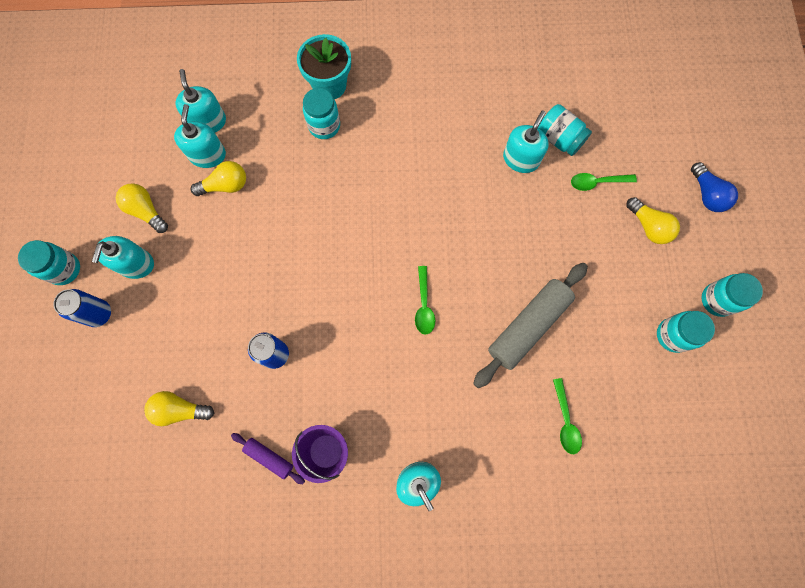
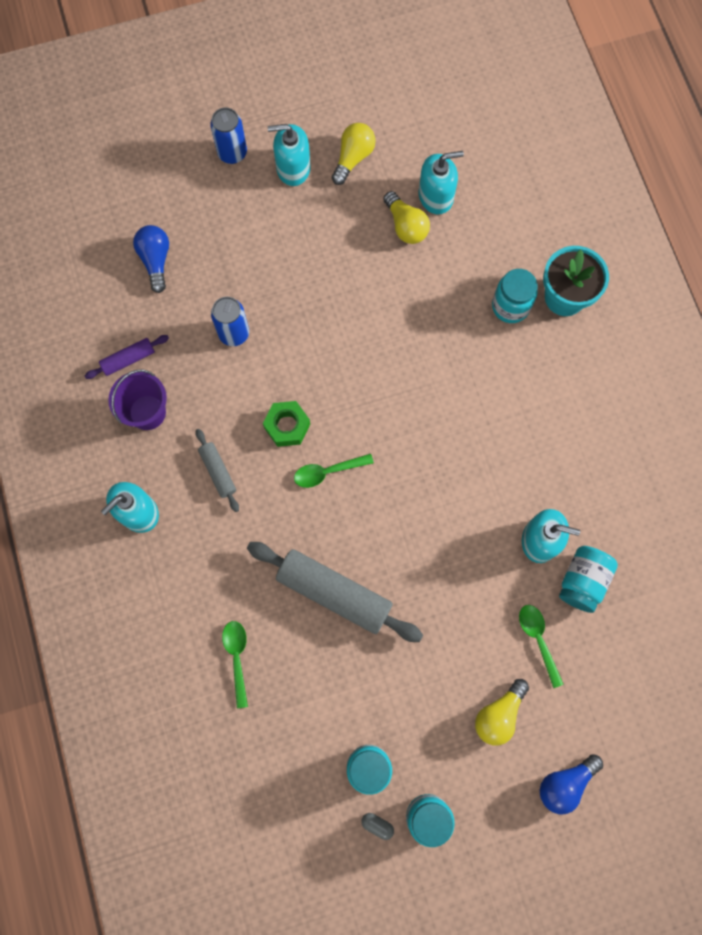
camera: 75 degrees right, 0 degrees up
(64, 269) = (269, 104): turquoise jar -> none
(180, 409) = (156, 260): yellow light bulb -> blue light bulb
(208, 122) = (475, 184): turquoise soap dispenser -> none
(269, 458) = (128, 359): purple rolling pin -> purple rolling pin turned 45 degrees clockwise
(374, 329) = (287, 426): none -> green nut
(399, 399) = (218, 471): none -> grey rolling pin
(565, 421) = (237, 657): green spoon -> green spoon turned 105 degrees clockwise
(718, 340) = (377, 825): none -> grey capsule

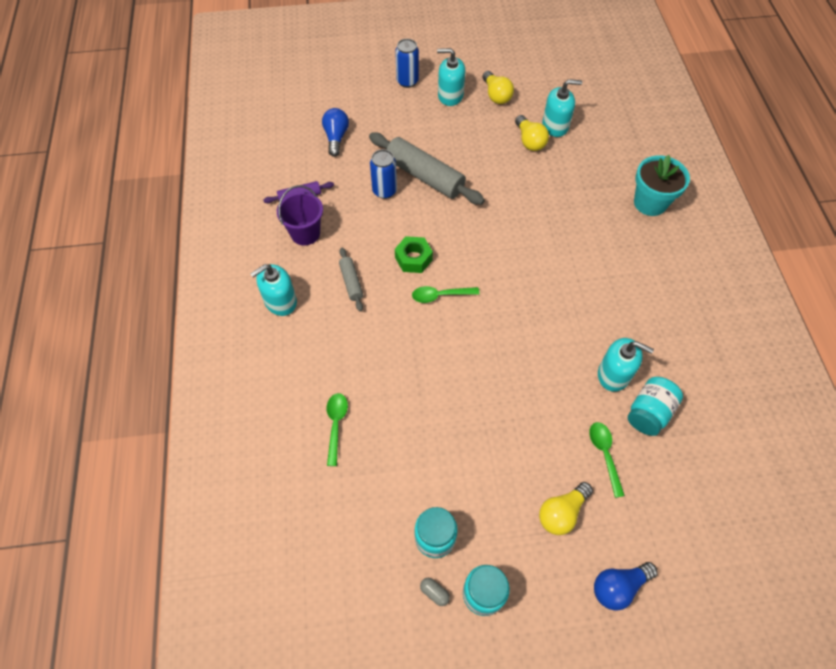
camera: 10 degrees right, 15 degrees down
(334, 592) = (429, 387): grey rolling pin -> grey rolling pin (425, 176)
(353, 158) = (496, 95): yellow light bulb -> yellow light bulb turned 120 degrees clockwise
(510, 306) = (605, 203): turquoise jar -> none

